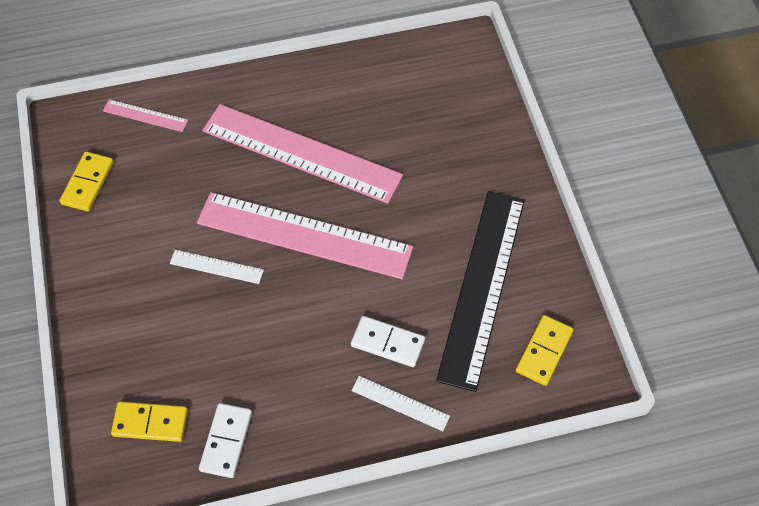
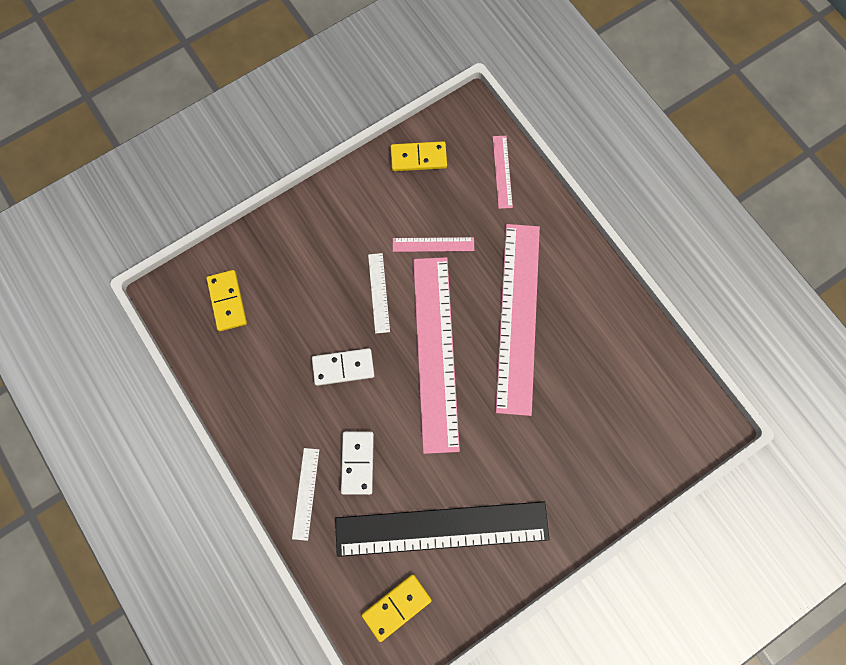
camera: 70 degrees right, 15 degrees up
(190, 200) = (433, 244): none -> pink ruler
(226, 441) = (230, 365): white domino -> white domino (343, 367)
(543, 351) = (396, 606): yellow domino -> yellow domino turned 45 degrees counterclockwise

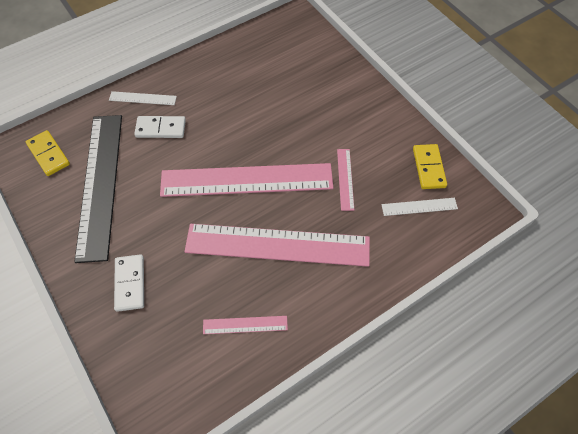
camera: 90 degrees right, 15 degrees down
(227, 301) = (292, 48): yellow domino -> none
(343, 367) = (237, 118): white domino -> white domino (130, 283)
(379, 292) = (299, 140): white ruler -> white ruler (419, 207)
(502, 171) = (424, 236): pink ruler -> pink ruler (245, 325)

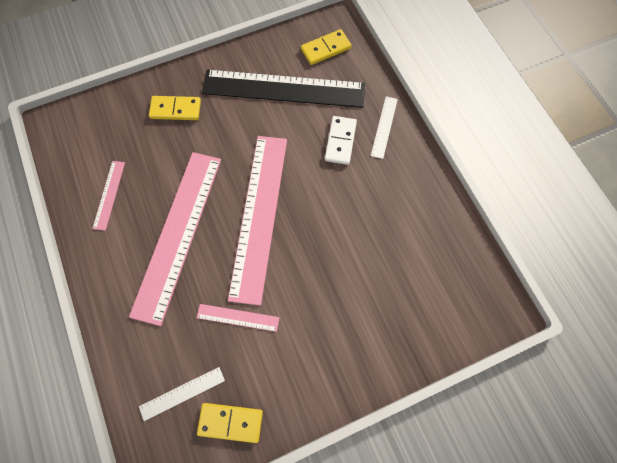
camera: 100 degrees right, 10 degrees up
(130, 283) = (175, 109): white domino -> yellow domino
(419, 207) = (182, 393): white ruler -> white ruler turned 60 degrees clockwise

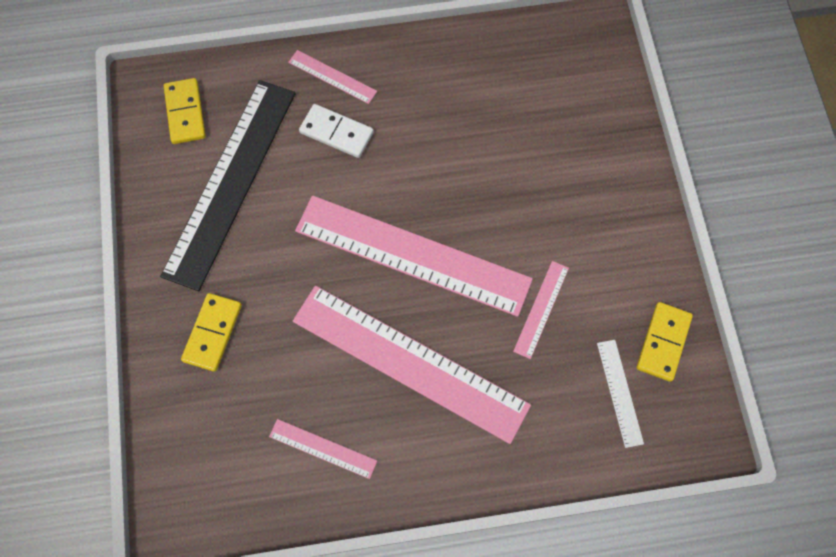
camera: 75 degrees left, 0 degrees up
(384, 127) = (332, 77): white ruler -> pink ruler

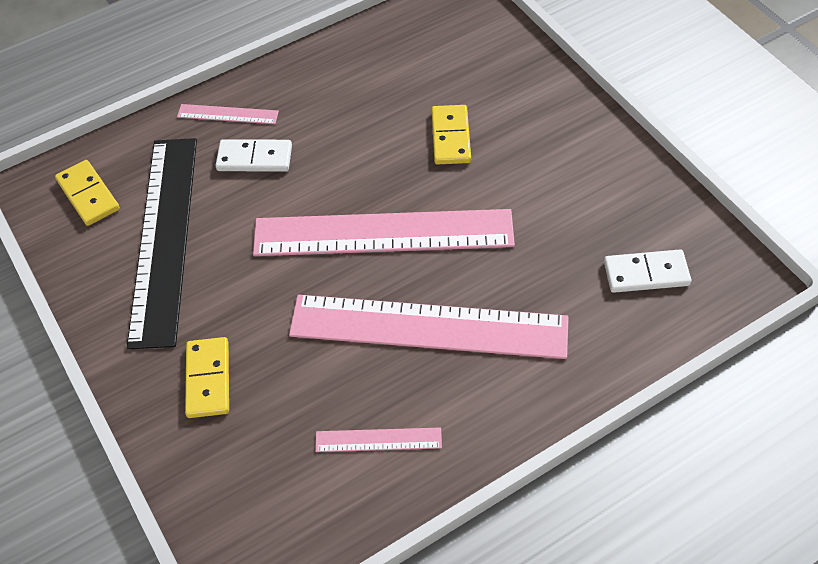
camera: 20 degrees left, 15 degrees down
(541, 309) = (533, 232): pink ruler -> none
(619, 392) = (646, 273): white ruler -> white domino
(663, 342) = (662, 217): yellow domino -> yellow domino (450, 137)

